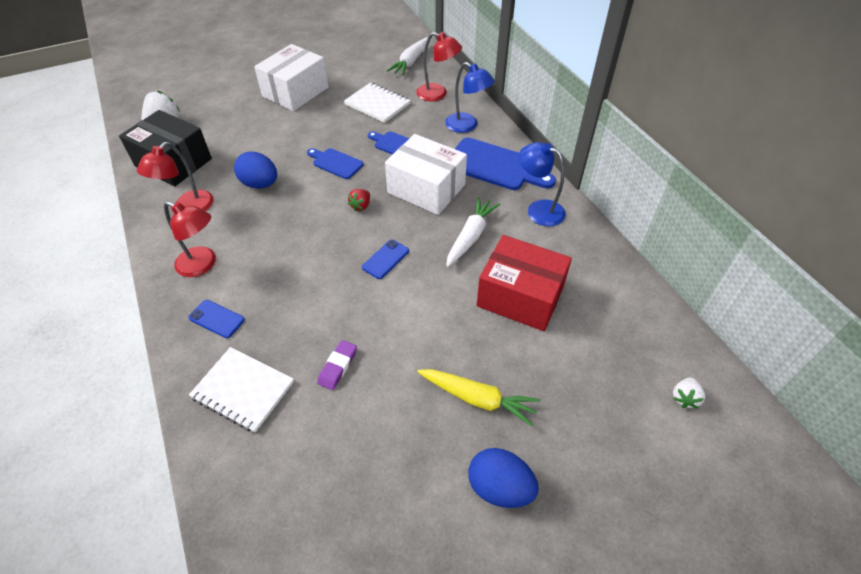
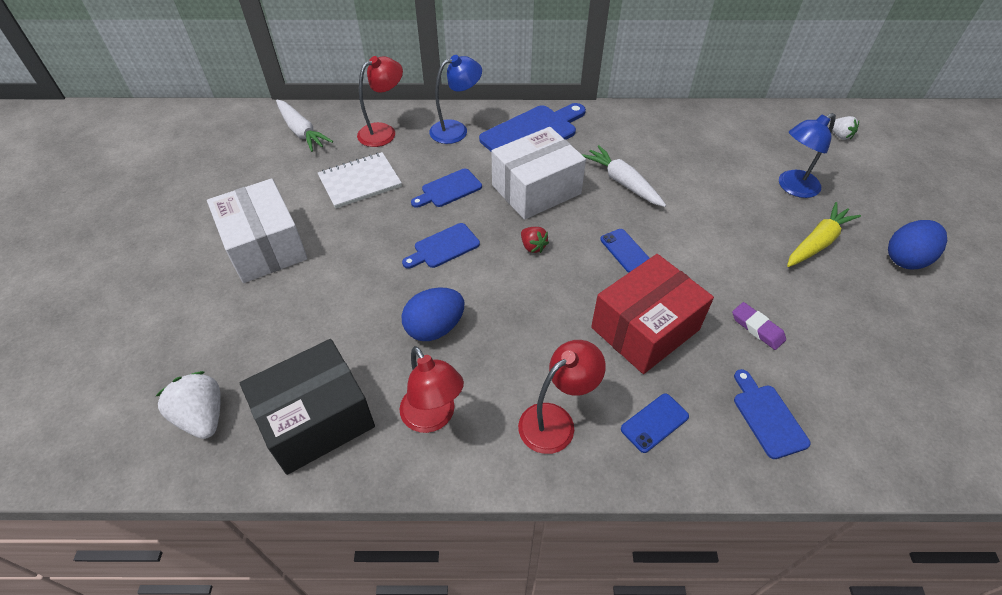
camera: 65 degrees left, 0 degrees up
(243, 390) = (767, 417): white notebook -> blue cutting board
(520, 296) = (712, 178): red box -> red box (645, 329)
(538, 210) = (610, 130): blue lamp -> blue lamp (792, 187)

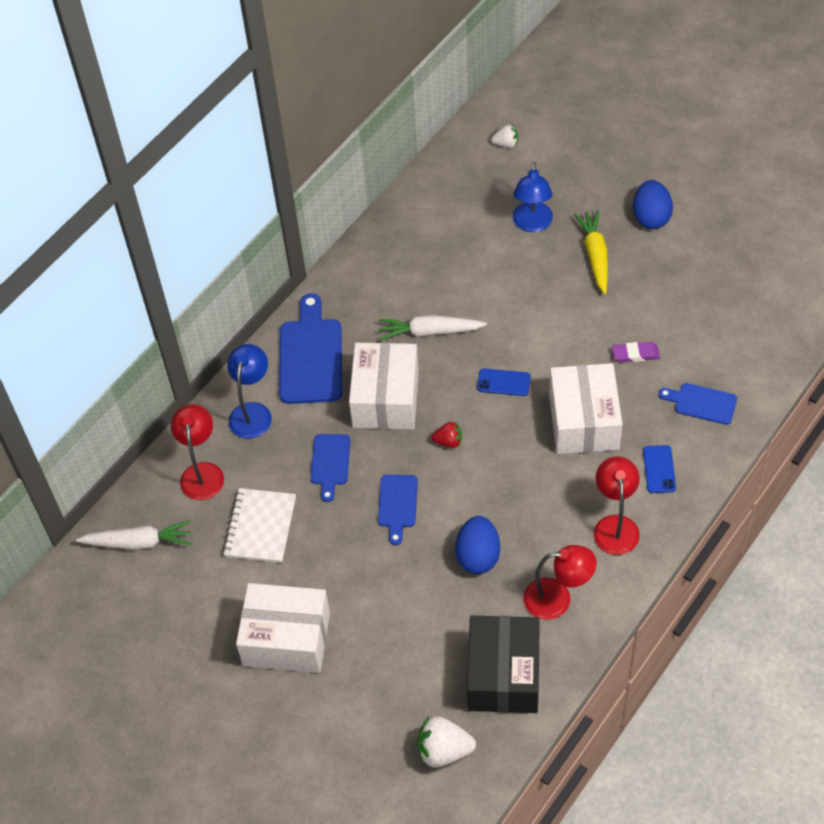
camera: 50 degrees left, 5 degrees up
(645, 329) = (584, 421): red box -> white box

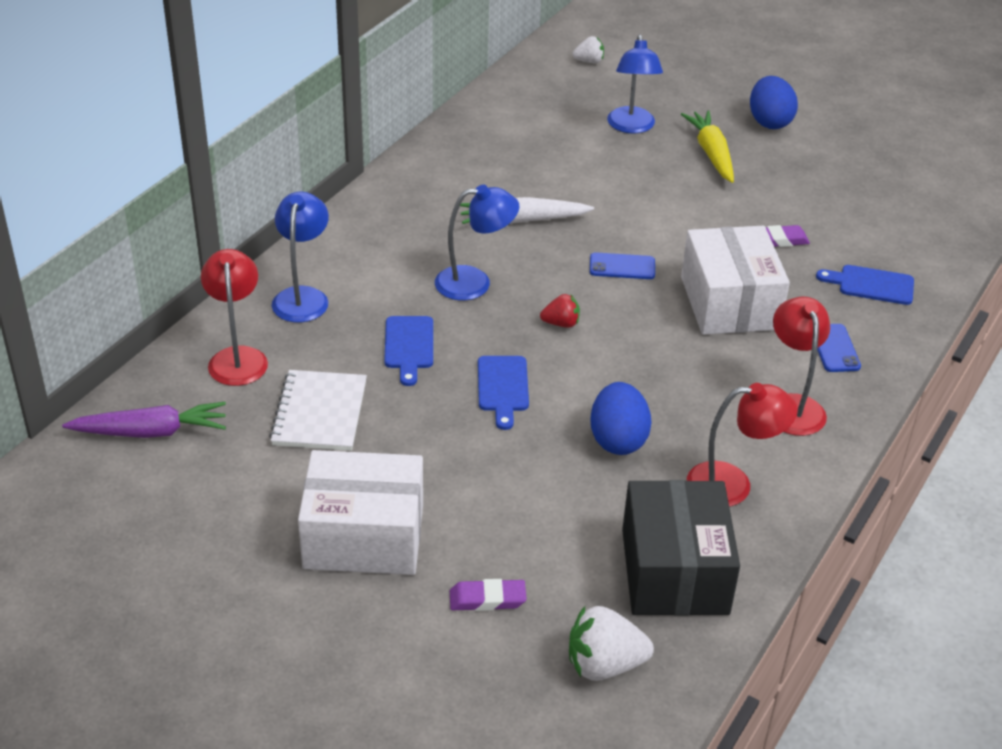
camera: 10 degrees left, 15 degrees down
(139, 542) = (151, 432): white carrot -> purple carrot
(310, 356) = (374, 243): blue cutting board -> none
(369, 694) = (487, 599): none -> purple eraser
(385, 399) = (474, 283): white box -> blue lamp

